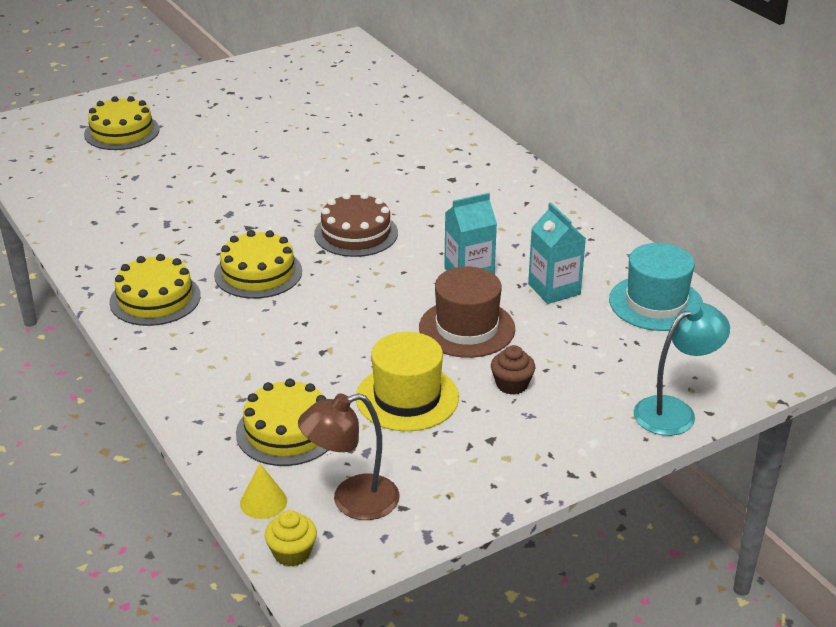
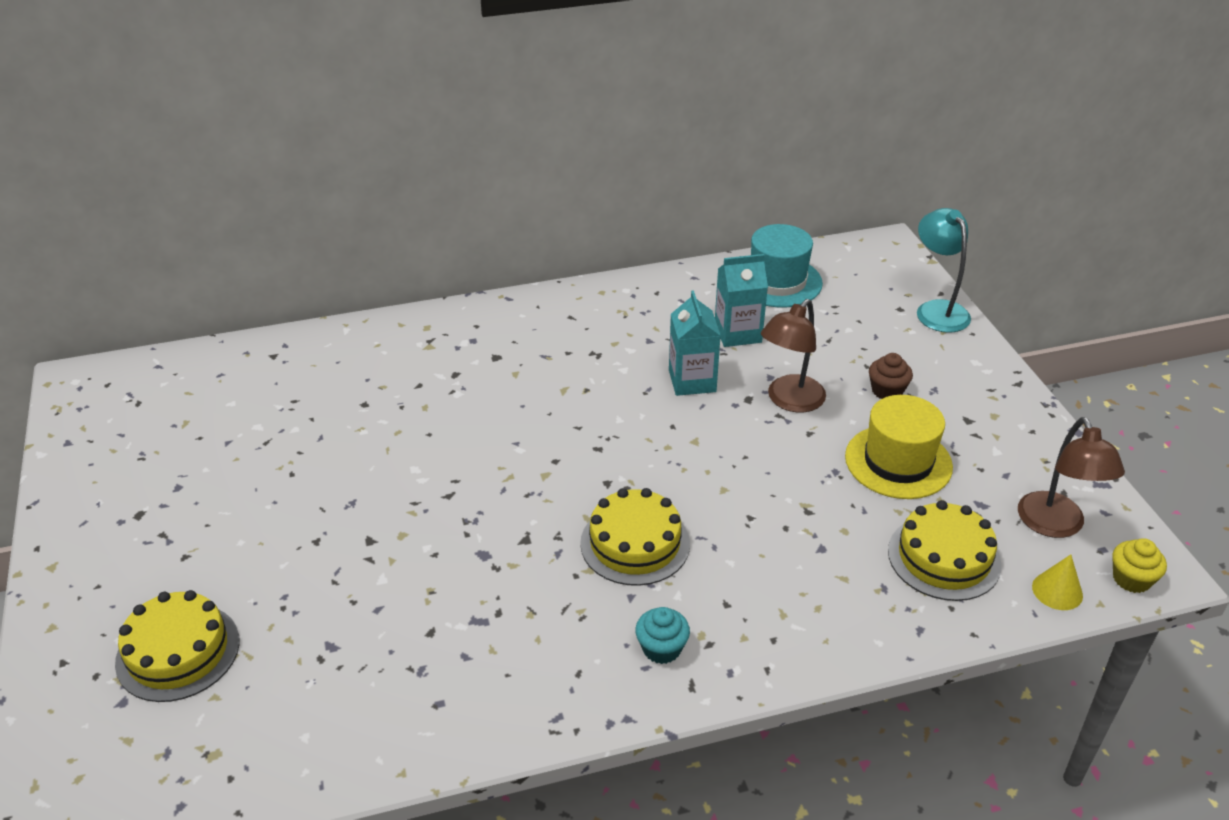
camera: 75 degrees left, 5 degrees up
(155, 299) = (661, 648): yellow cake -> turquoise cupcake
(356, 233) = (580, 449): brown cake -> none
(467, 328) = (789, 401): brown hat -> brown lamp

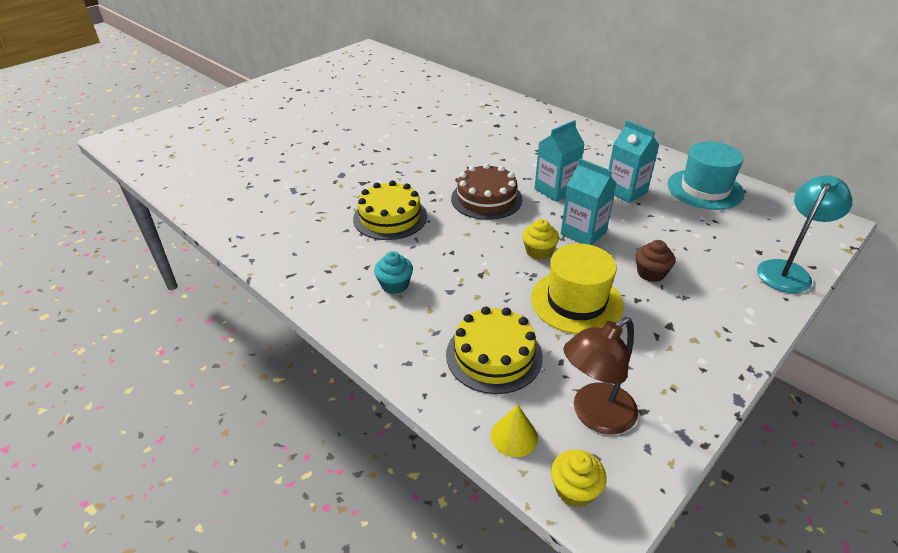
camera: 60 degrees right, 0 degrees up
(178, 652) = (225, 127): yellow cake -> none
(661, 648) = (312, 254): turquoise cupcake -> turquoise cupcake (395, 285)
(663, 442) = (486, 199): none -> brown cake
(789, 401) = (583, 233): brown lamp -> turquoise carton
(798, 449) = (538, 251): none -> yellow cupcake

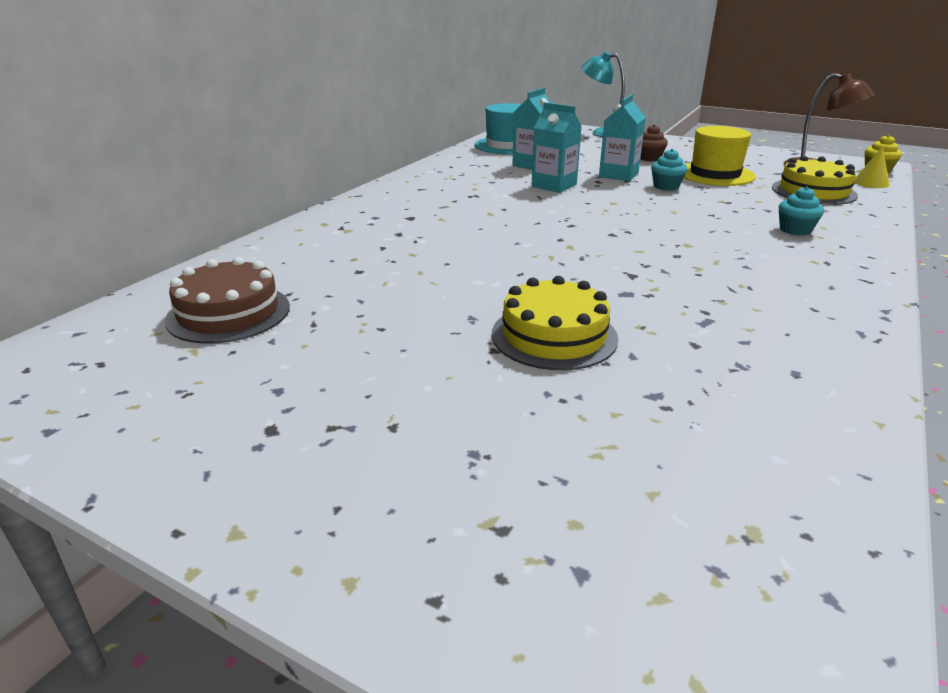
camera: 105 degrees left, 10 degrees down
(390, 217) = (690, 247): yellow cake -> yellow cake (554, 336)
(486, 199) = (599, 209): brown cake -> brown cake (229, 313)
(538, 251) = (666, 186): yellow cupcake -> turquoise cupcake

